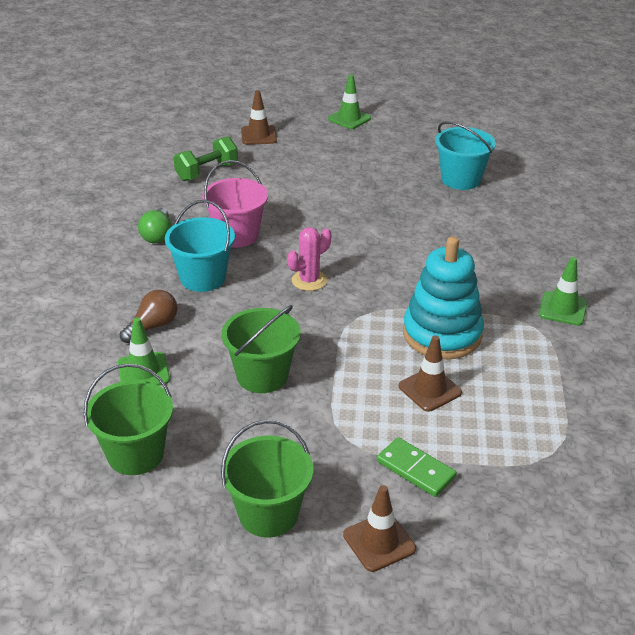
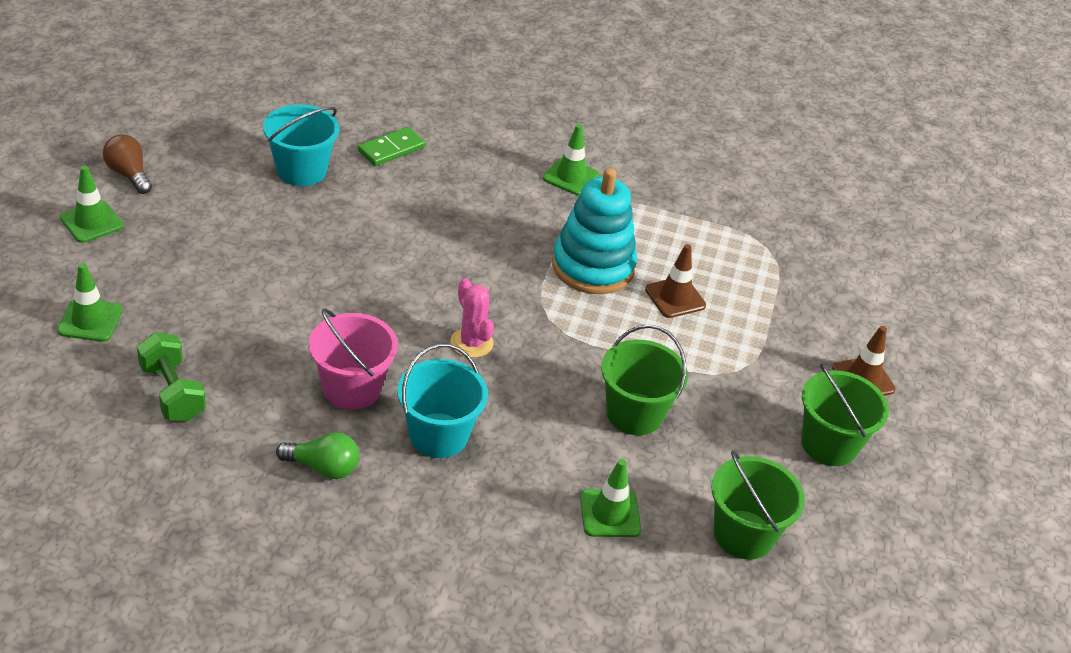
camera: 85 degrees left, 5 degrees up
(152, 327) = (527, 496): brown light bulb -> brown light bulb (129, 174)
(258, 135) = (90, 320): brown traffic cone -> green traffic cone
(416, 469) = (780, 334): green domino -> green domino (391, 149)

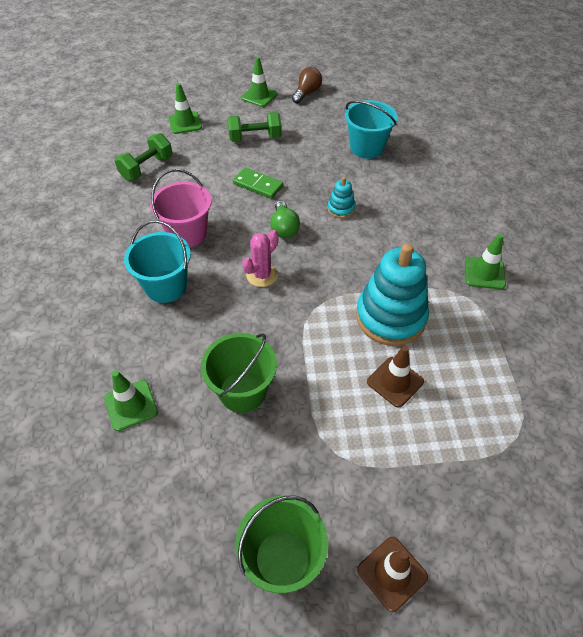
camera: 75 degrees right, 10 degrees up
(194, 260) = (255, 138): none -> green dumbbell
(323, 467) = (115, 244): green light bulb -> green light bulb (284, 228)
(391, 149) = (424, 176): green domino -> green domino (258, 185)
(401, 237) = (341, 209): none -> turquoise stacking toy
(743, 534) = (141, 509): green bucket -> none

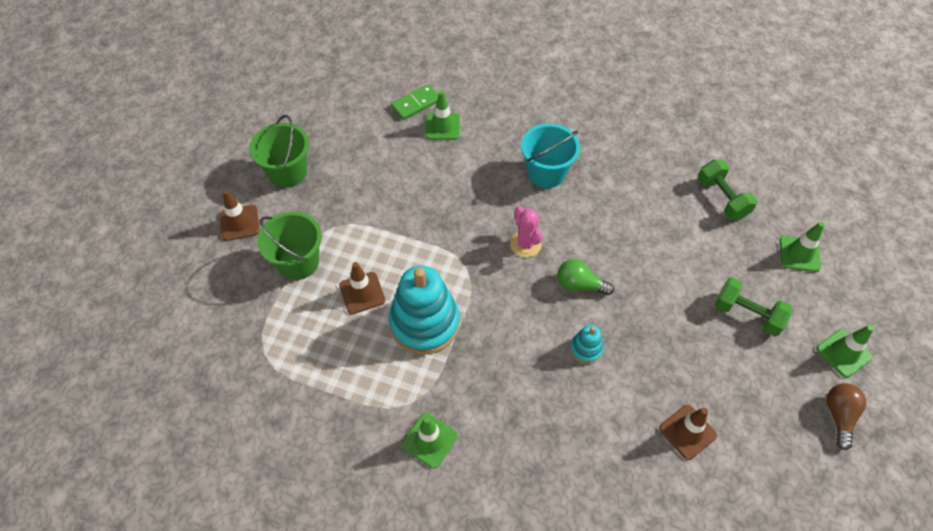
camera: 115 degrees right, 5 degrees up
(187, 233) = (606, 205): pink bucket -> none
(242, 391) = (415, 191): green bucket -> green bucket (298, 262)
(255, 138) = (747, 314): green dumbbell -> green dumbbell turned 75 degrees counterclockwise
(258, 185) = (657, 286): green domino -> green domino (416, 104)
(307, 93) = (839, 416): brown light bulb -> brown light bulb turned 135 degrees counterclockwise
(366, 148) = (687, 432): turquoise bucket -> brown traffic cone

